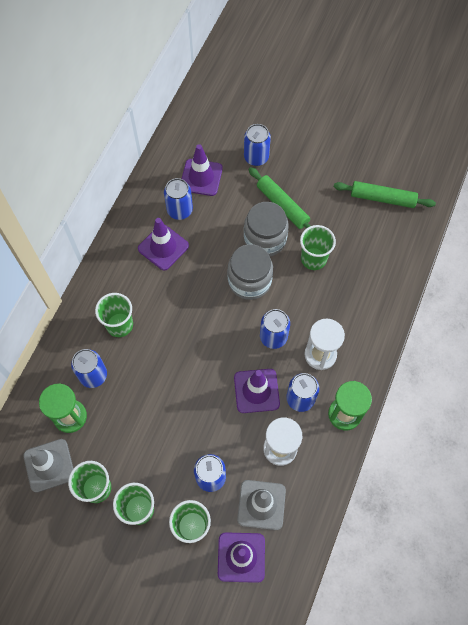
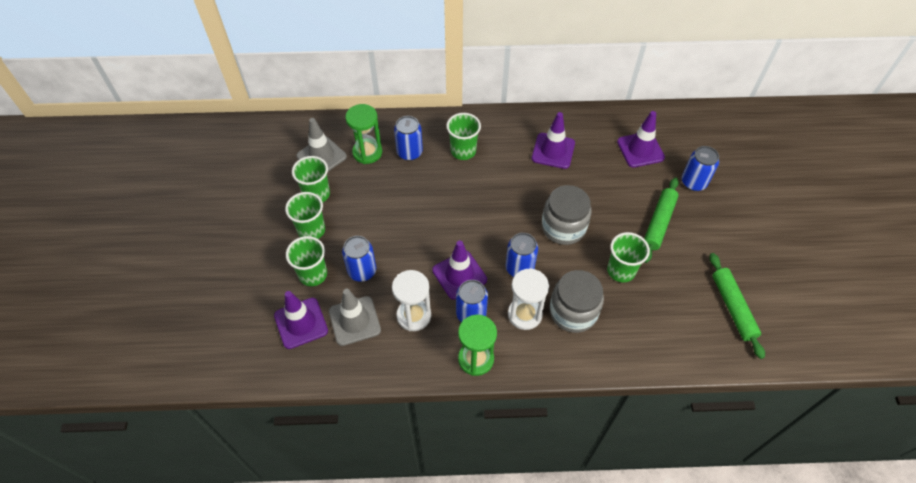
camera: 65 degrees right, 10 degrees down
(180, 210) = (596, 148): blue can -> none
(265, 239) = (614, 222): grey jar -> grey jar (573, 312)

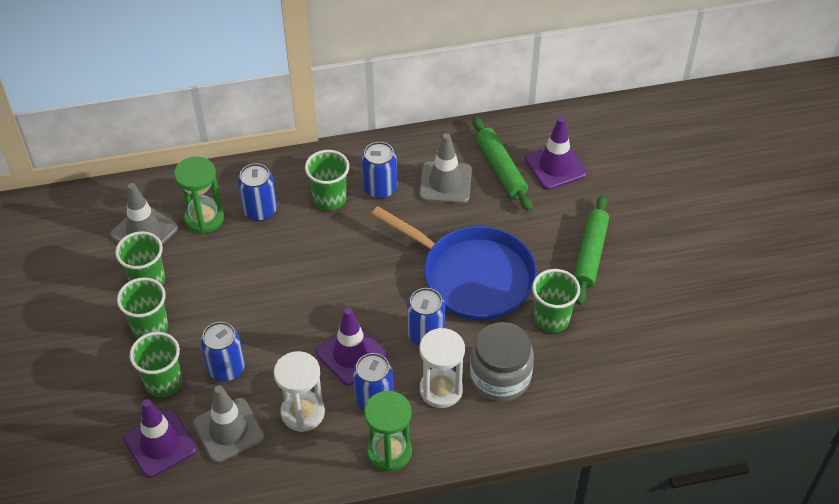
camera: 10 degrees left, 5 degrees down
(553, 151) = (445, 183): purple traffic cone -> grey traffic cone
(563, 227) = (473, 276): grey jar -> blue pan
(693, 182) = (627, 198): blue can -> blue can (380, 188)
(733, 307) = (692, 342): green rolling pin -> green rolling pin (501, 169)

